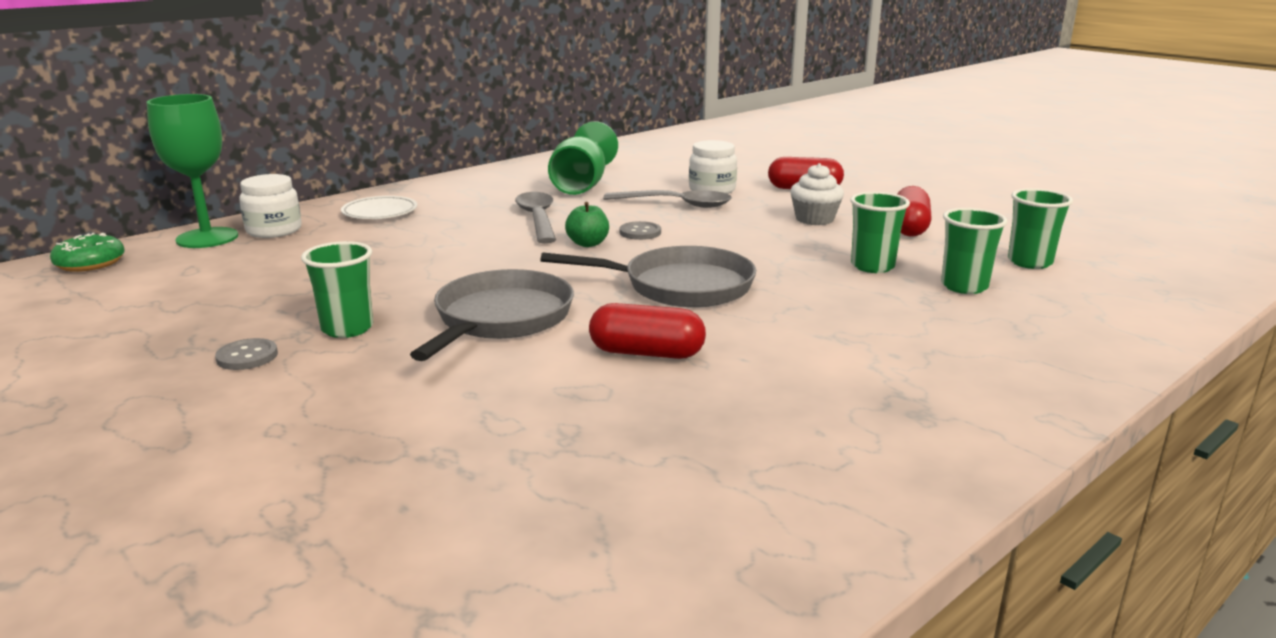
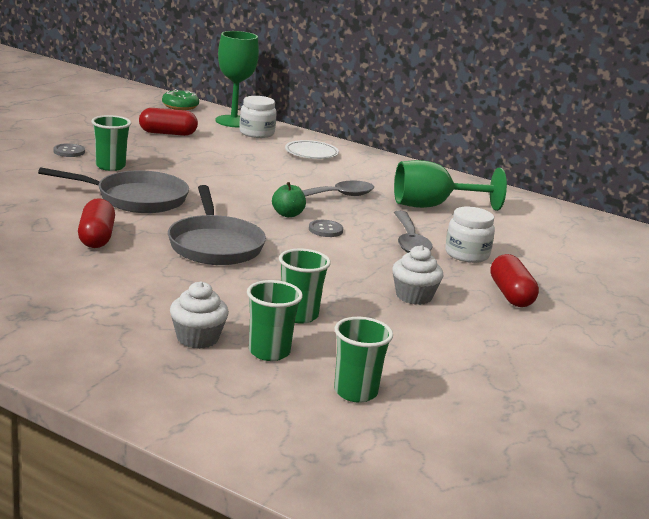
camera: 70 degrees right, 0 degrees up
(909, 228) = (422, 339): red capsule -> red capsule (167, 133)
(947, 315) = (197, 338): none -> white cupcake

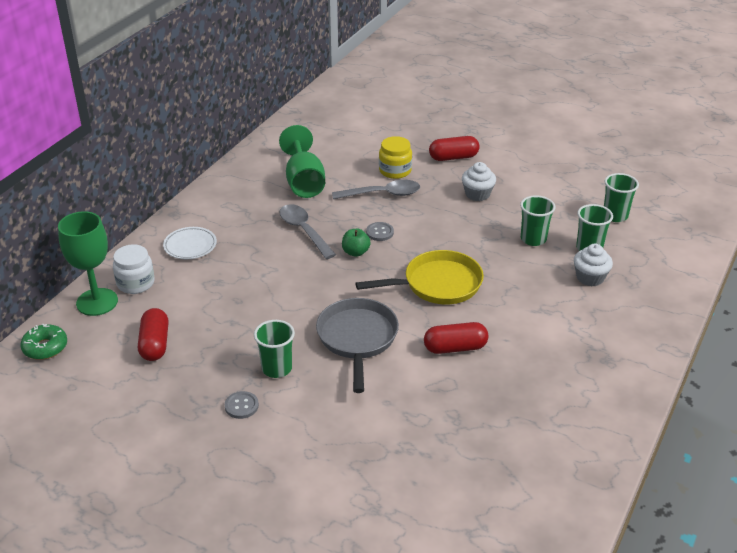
camera: 90 degrees left, 15 degrees up
(215, 245) = (437, 284): grey pan -> yellow pan
(467, 254) = (395, 171): white jar -> yellow jar

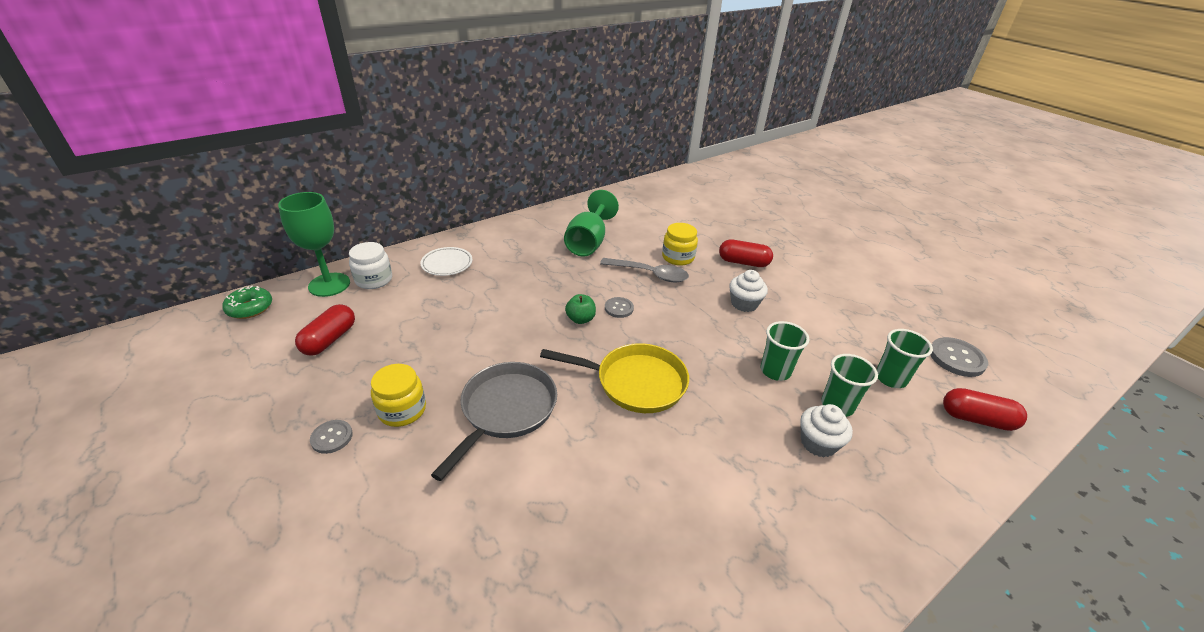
camera: 25 degrees right, 0 degrees up
(277, 368) = (402, 410): green cup -> yellow jar
(304, 231) = (551, 283): grey spoon -> none
(455, 348) = (598, 467): red capsule -> red capsule (976, 419)
(652, 185) = (956, 358): none -> grey button

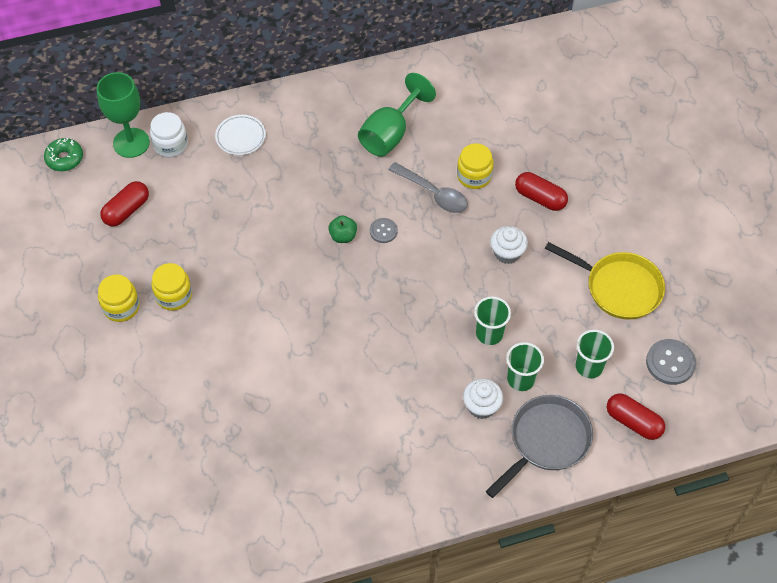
camera: 20 degrees right, 20 degrees up
(332, 437) = (121, 307): grey button -> yellow jar
(505, 411) = (250, 315): grey pan -> grey pan (546, 441)
(635, 382) = (362, 315): yellow pan -> yellow pan (618, 287)

